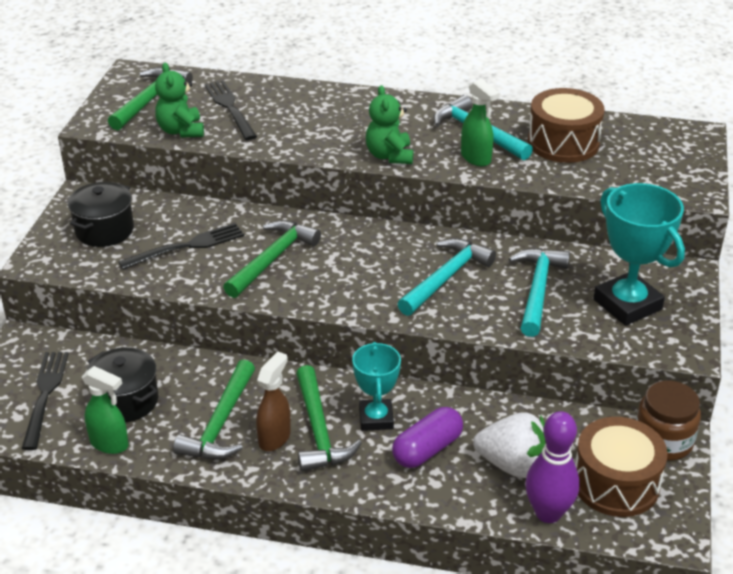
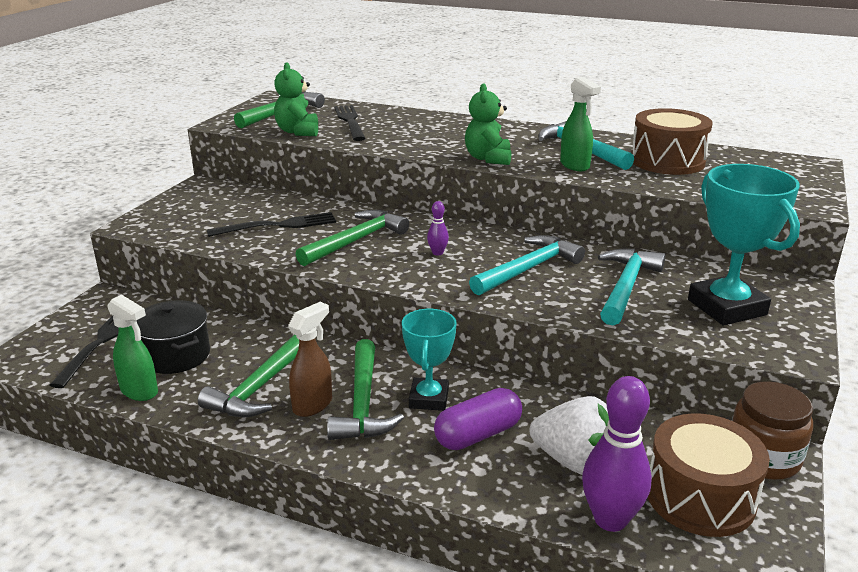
camera: 10 degrees right, 10 degrees down
(104, 230) = (207, 209): black pot -> none
(356, 266) = (437, 253): none -> purple bowling pin

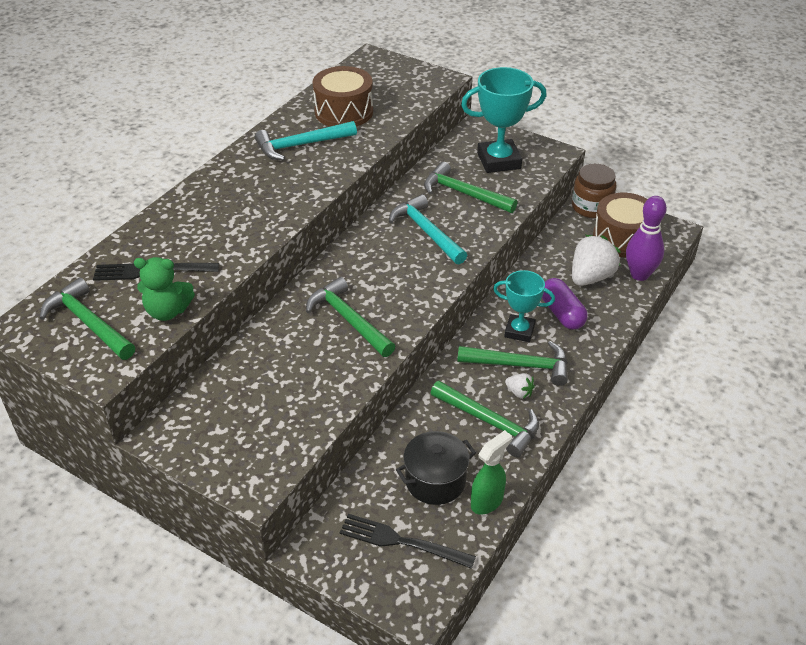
camera: 80 degrees left, 15 degrees up
(278, 225) = (297, 370): black fork -> none
(313, 405) = (519, 392): brown spray bottle -> white strawberry
(437, 253) = (386, 274): purple bowling pin -> none
(488, 159) = (303, 196): green teddy bear -> none
(575, 166) = (337, 156): green spray bottle -> none
(625, 287) = (463, 193): turquoise hammer -> green hammer

